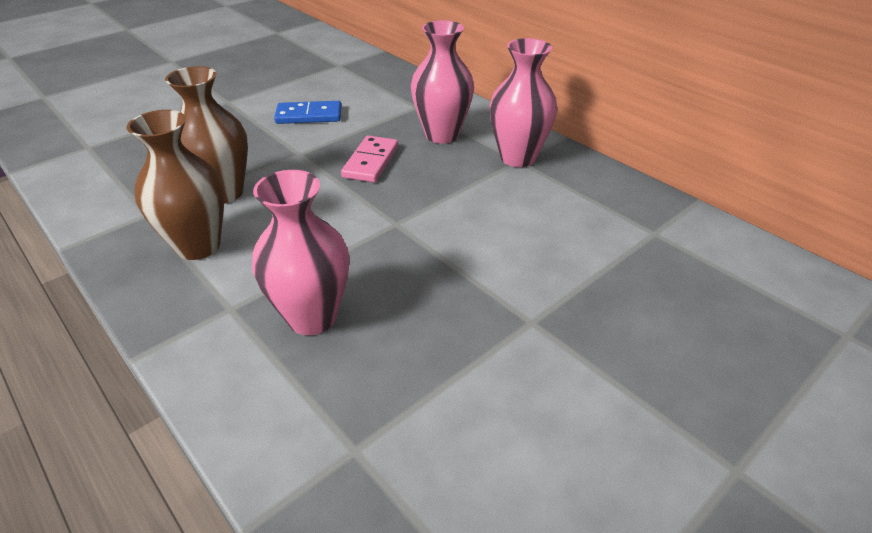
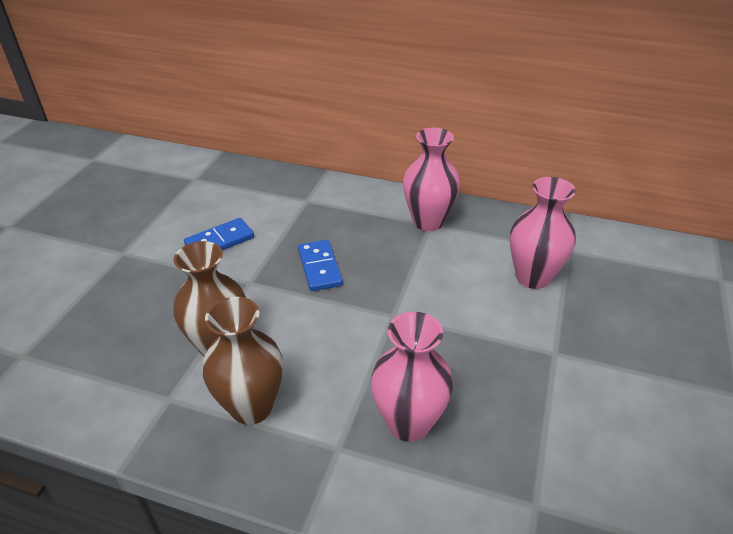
camera: 30 degrees left, 0 degrees up
(370, 162) = (319, 267): pink domino -> blue domino
(442, 135) = (352, 221): pink vase -> pink vase (532, 277)

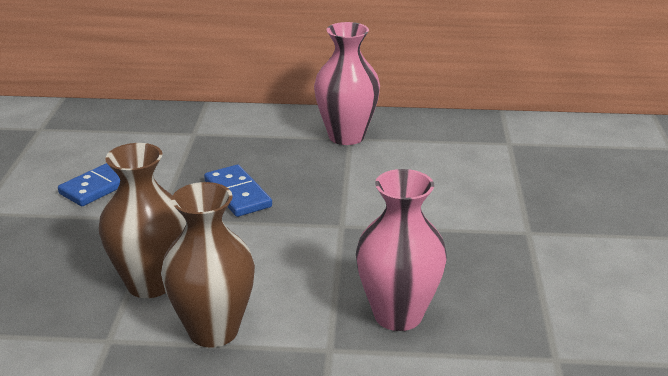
camera: 15 degrees left, 10 degrees down
(532, 277) = (481, 171): pink vase -> none

